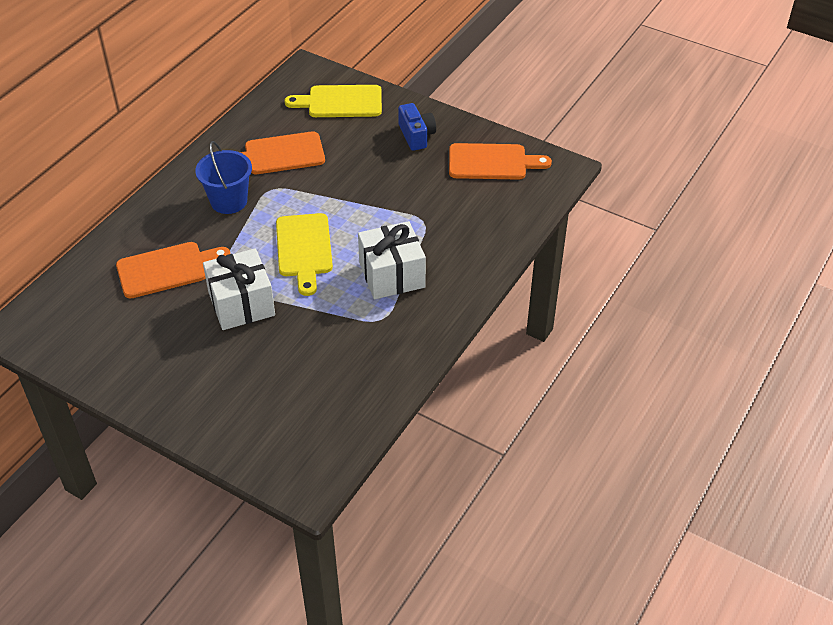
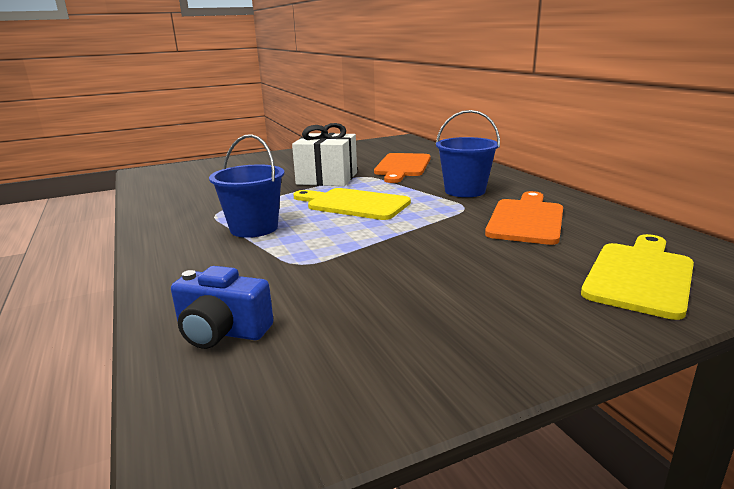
camera: 125 degrees right, 25 degrees down
(392, 275) = (254, 228): white gift -> blue bucket
(416, 136) = (495, 312): blue camera -> blue camera (222, 332)
(492, 162) = (342, 363): orange cutting board -> none

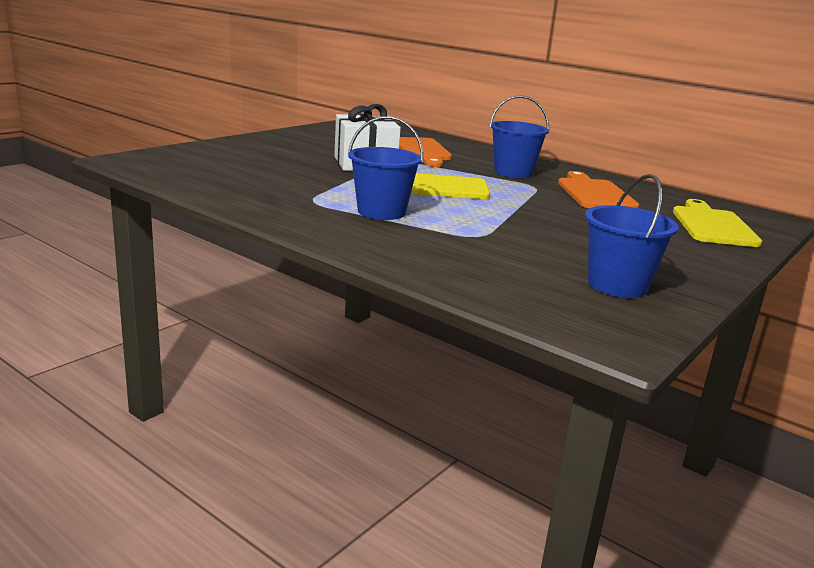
camera: 30 degrees left, 0 degrees up
(222, 332) = (504, 283): blue camera -> none
(355, 357) = (617, 285): none -> blue bucket

